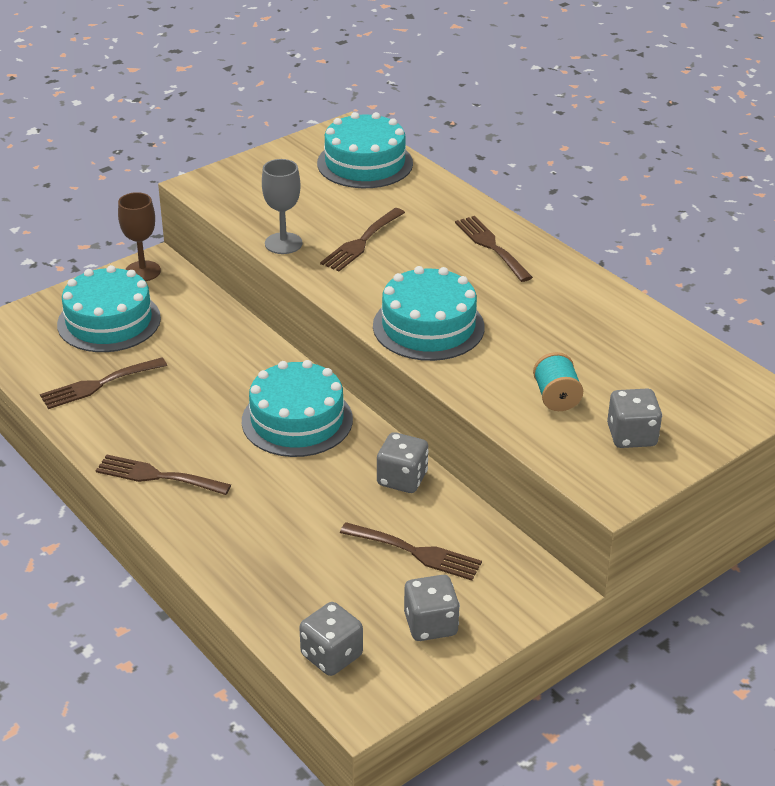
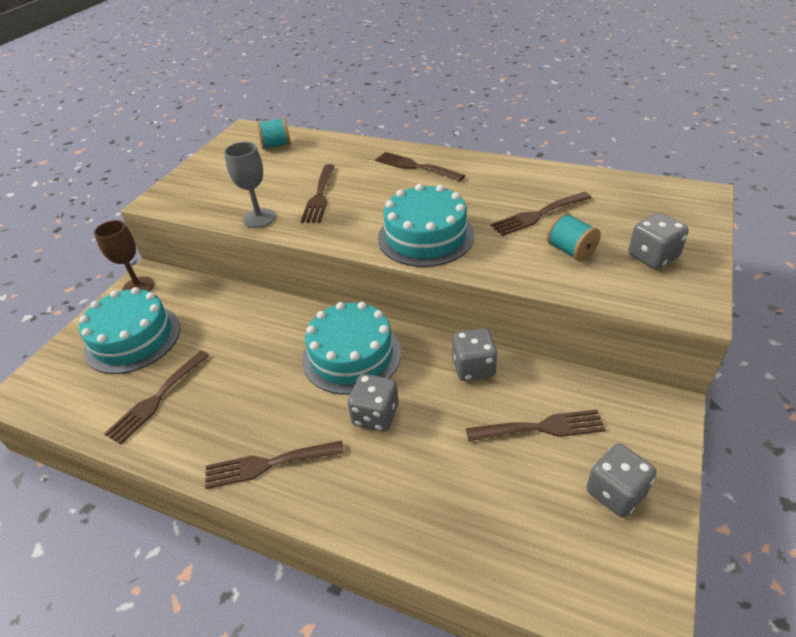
camera: 25 degrees left, 5 degrees up
(331, 655) = (567, 576): grey dice -> grey dice (375, 415)
(365, 163) = (276, 145): turquoise cake -> turquoise spool
(564, 350) = (537, 215): none -> brown fork

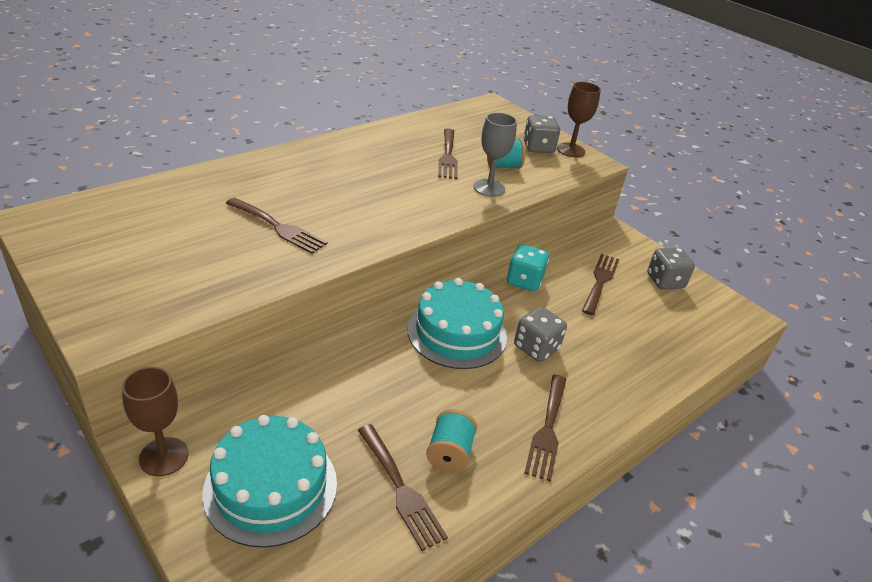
camera: 70 degrees left, 5 degrees down
(259, 218) = (267, 274): grey goblet -> grey goblet (489, 188)
(276, 145) = (121, 213): turquoise spool -> turquoise spool (449, 453)
(415, 166) = (303, 166): brown fork -> none
(426, 236) = (418, 206): turquoise cake -> none
(473, 367) = (524, 281): grey dice -> turquoise dice
(689, 280) = (571, 150): none -> brown goblet

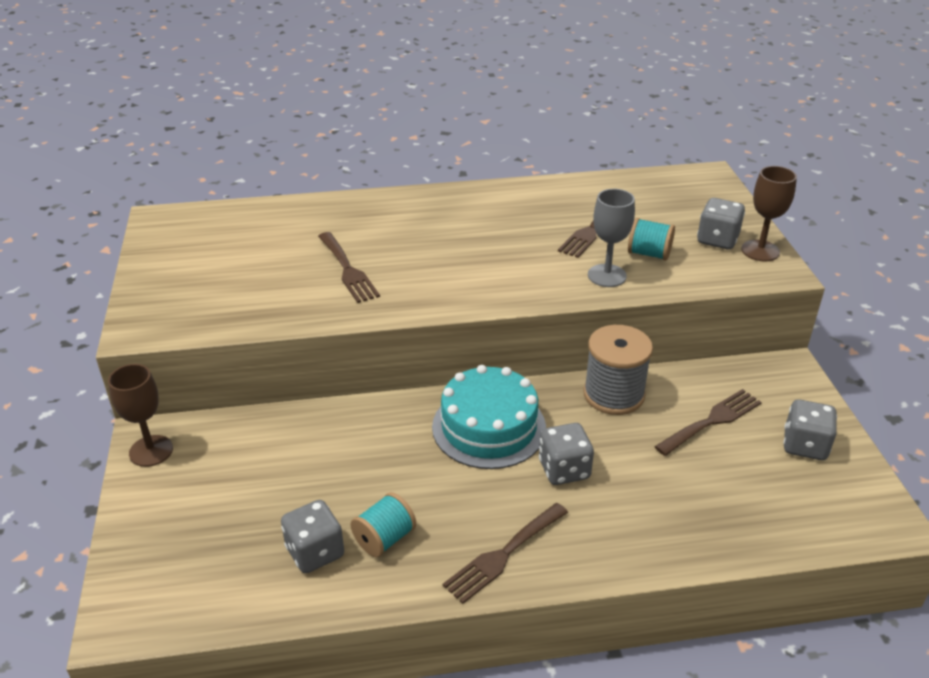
camera: 35 degrees right, 0 degrees up
(271, 487) = (211, 506): turquoise cake -> none
(401, 489) = (315, 552): brown fork -> grey dice
(524, 281) = (613, 394): turquoise dice -> grey spool

